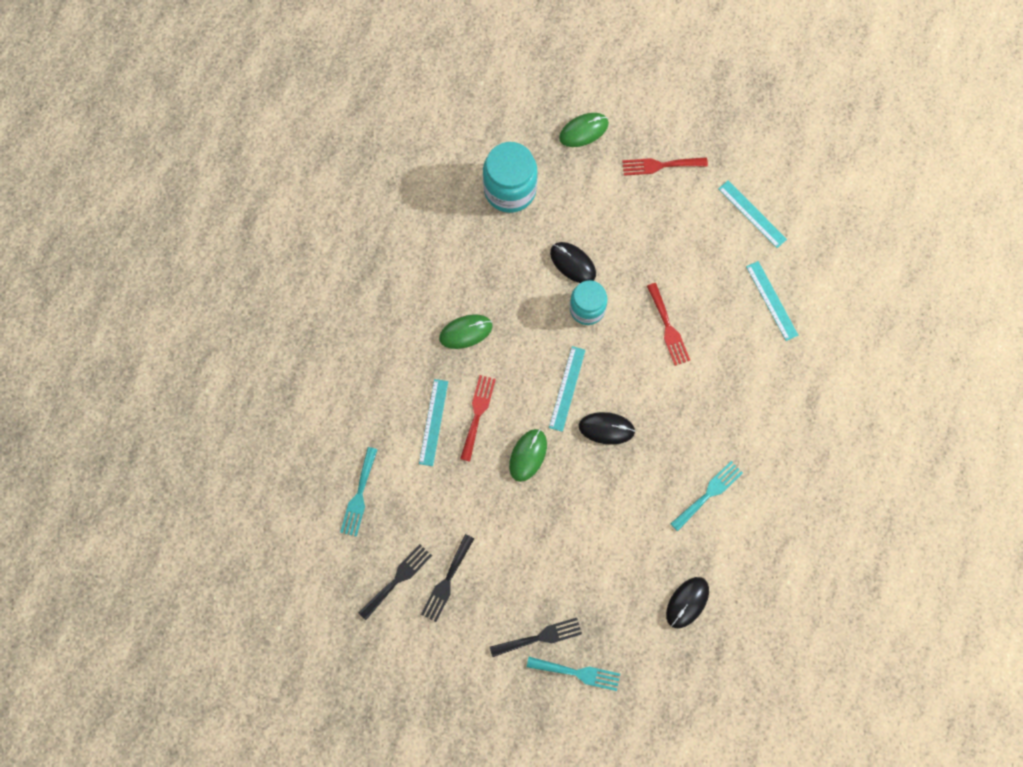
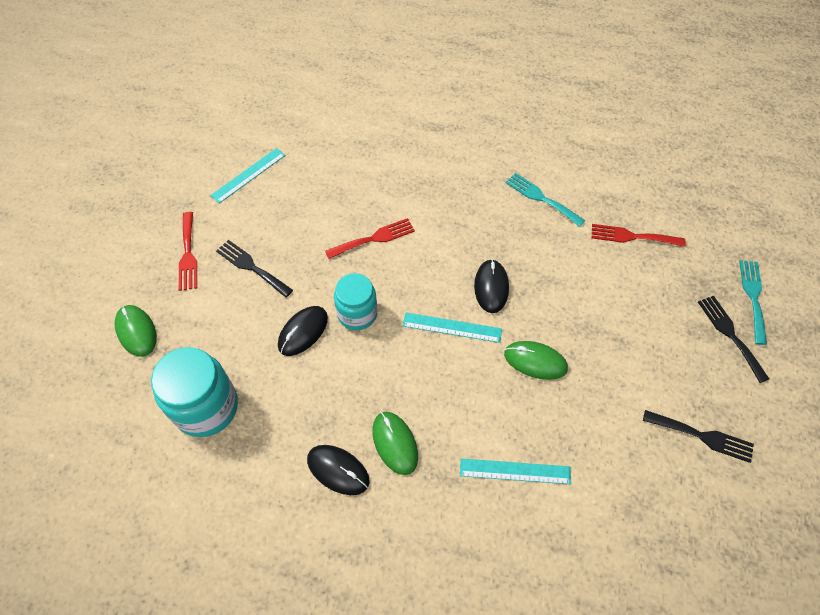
camera: 95 degrees left, 15 degrees down
(359, 496) = (628, 557): turquoise fork -> none
(397, 579) = (718, 495): black fork -> black fork (251, 267)
(477, 414) = (496, 420): red fork -> red fork (632, 236)
(687, 602) = (651, 210): black mouse -> black mouse (338, 470)
(771, 300) = (340, 157): turquoise ruler -> none

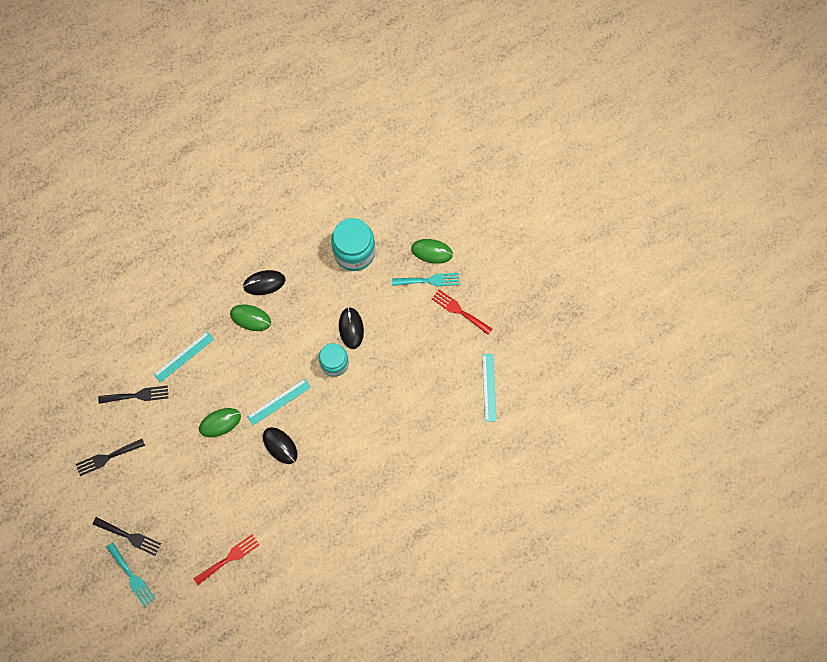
camera: 135 degrees right, 15 degrees up
(251, 267) = (418, 336): black fork -> black fork (137, 395)
(374, 238) = (372, 415): red fork -> none
(541, 198) = (304, 537): turquoise fork -> turquoise fork (429, 280)

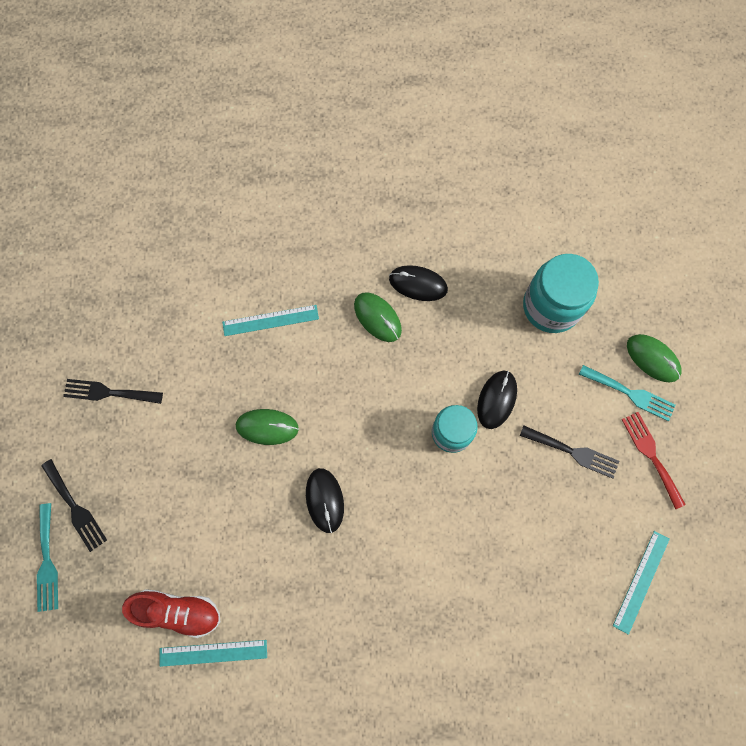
camera: 30 degrees right, 0 degrees up
(137, 395) = (188, 336): black fork -> black fork (573, 452)
(229, 558) = (178, 611): red fork -> red shoe
(279, 401) = (354, 442): turquoise ruler -> turquoise ruler (213, 652)

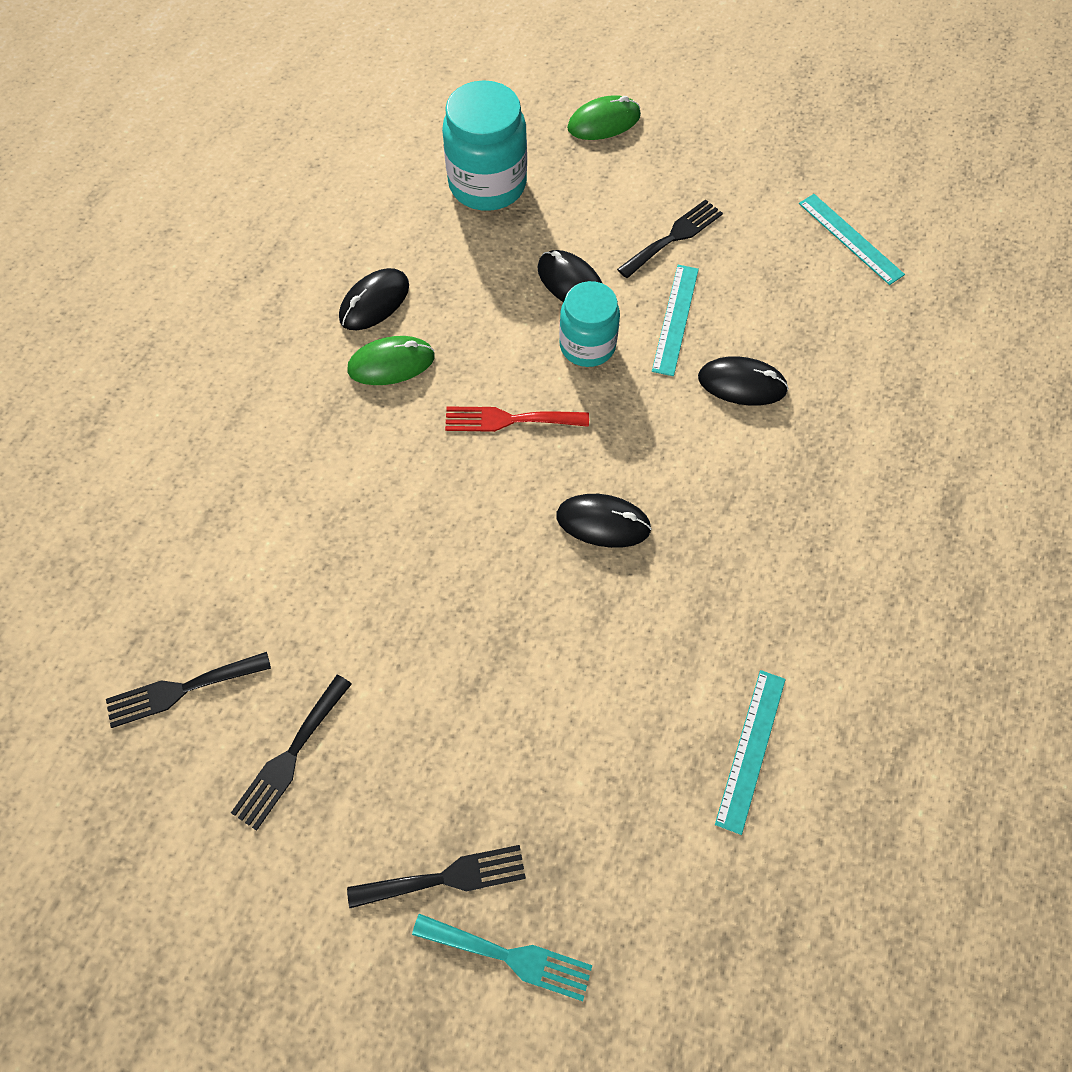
camera: 65 degrees left, 10 degrees down
(122, 316) = (181, 690): none -> black fork
(178, 611) = (672, 777): red shoe -> none
(267, 427) = (465, 554): green mouse -> none
(270, 320) = (315, 490): turquoise ruler -> turquoise ruler (675, 319)
(471, 549) = (742, 384): none -> black mouse
(630, 393) = (633, 158): turquoise fork -> none
(651, 455) = (713, 170): red fork -> red fork (509, 420)

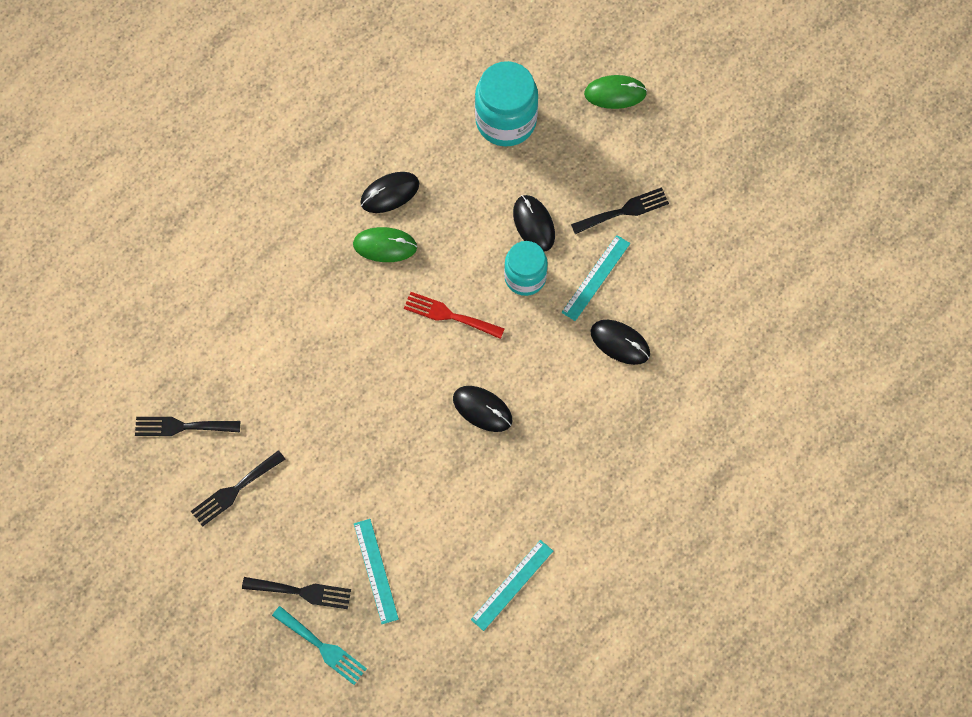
camera: 20 degrees right, 5 degrees up
(850, 239) = (754, 255): turquoise ruler -> turquoise ruler (375, 571)

